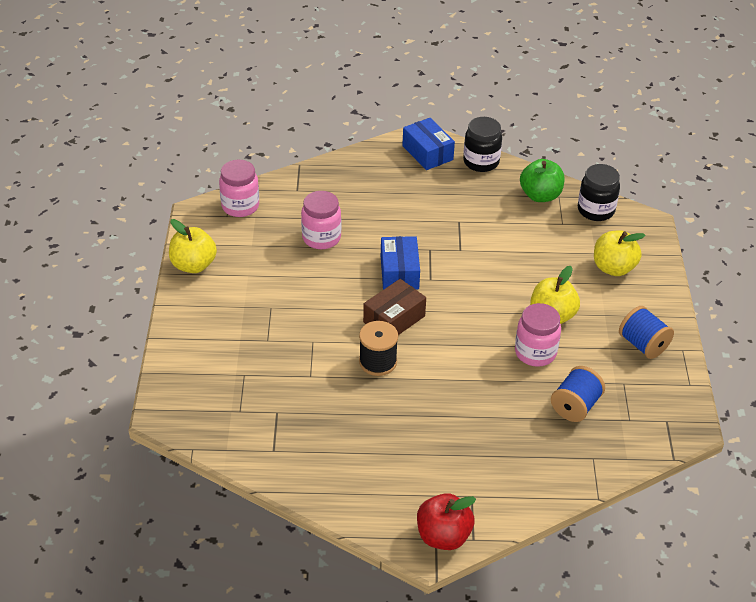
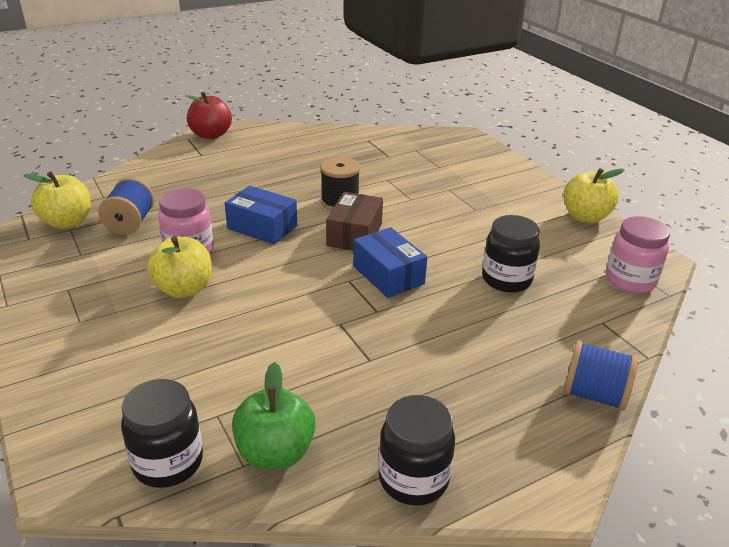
camera: 150 degrees right, 10 degrees down
(321, 238) = (506, 279): pink jar -> black jar
(427, 153) = (510, 457): blue box -> blue box (262, 227)
(613, 268) = (116, 373): yellow apple -> yellow apple (67, 222)
(643, 344) = (60, 294): blue spool -> blue spool (594, 395)

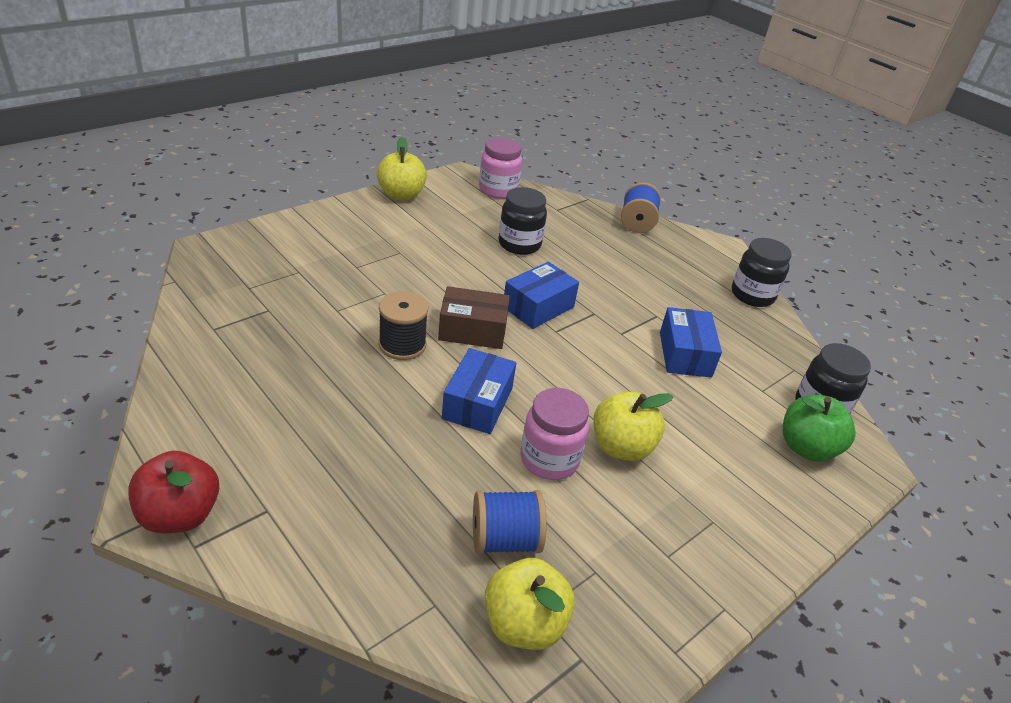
camera: 105 degrees left, 5 degrees up
(275, 452) = (774, 355): green apple -> green apple (806, 448)
(295, 364) = (685, 354): none -> blue box

